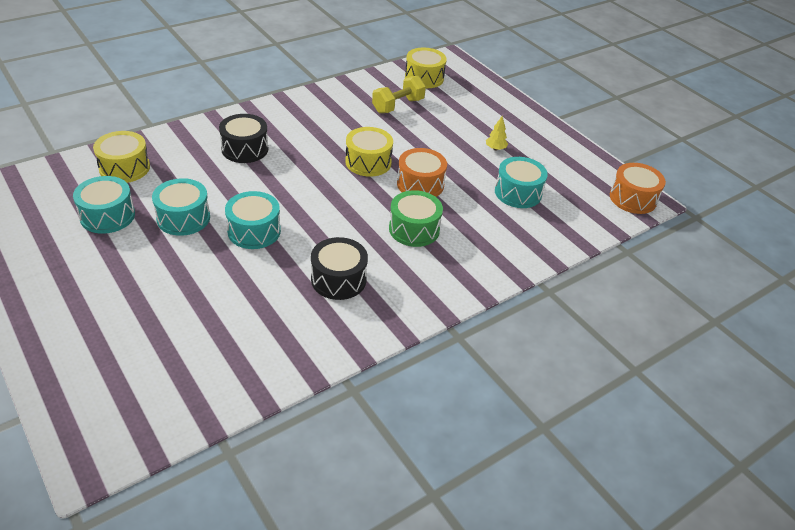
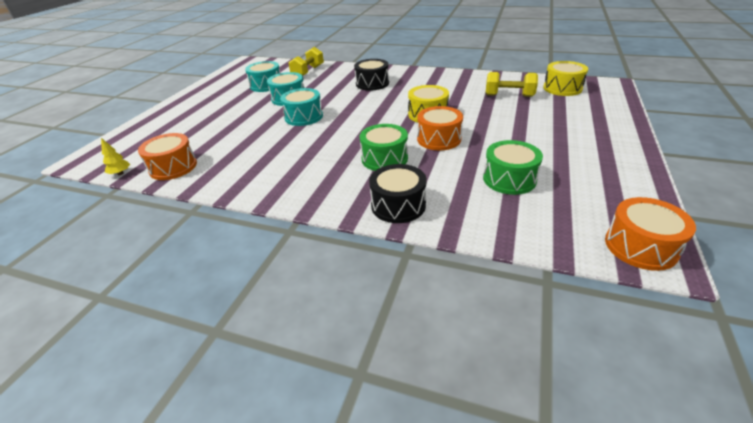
camera: 60 degrees right, 5 degrees down
(124, 168) = (308, 72): yellow drum -> yellow dumbbell
(238, 374) = (173, 167): none -> orange drum
(338, 279) = (293, 158): black drum -> black drum (398, 205)
(495, 148) = (544, 145): yellow tree -> yellow tree (120, 173)
(518, 193) = (509, 179): turquoise drum -> green drum

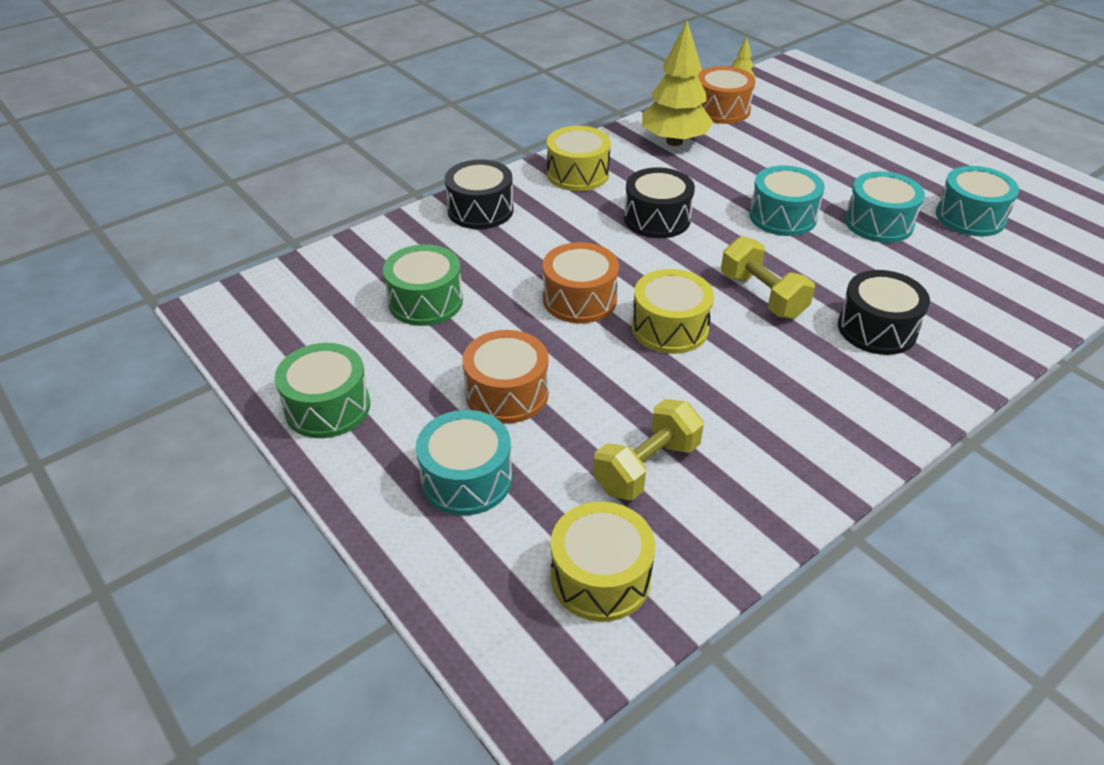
camera: 120 degrees right, 5 degrees up
(235, 169) = (674, 141): none -> yellow tree
(308, 72) = (1020, 278): yellow dumbbell -> yellow dumbbell (762, 295)
(311, 187) = (577, 174): none -> yellow drum
(340, 144) = (657, 219): none -> black drum
(384, 159) = (581, 237): green drum -> green drum (327, 407)
(578, 120) = (466, 479): none -> turquoise drum
(640, 246) = (237, 311): orange drum -> orange drum (507, 393)

